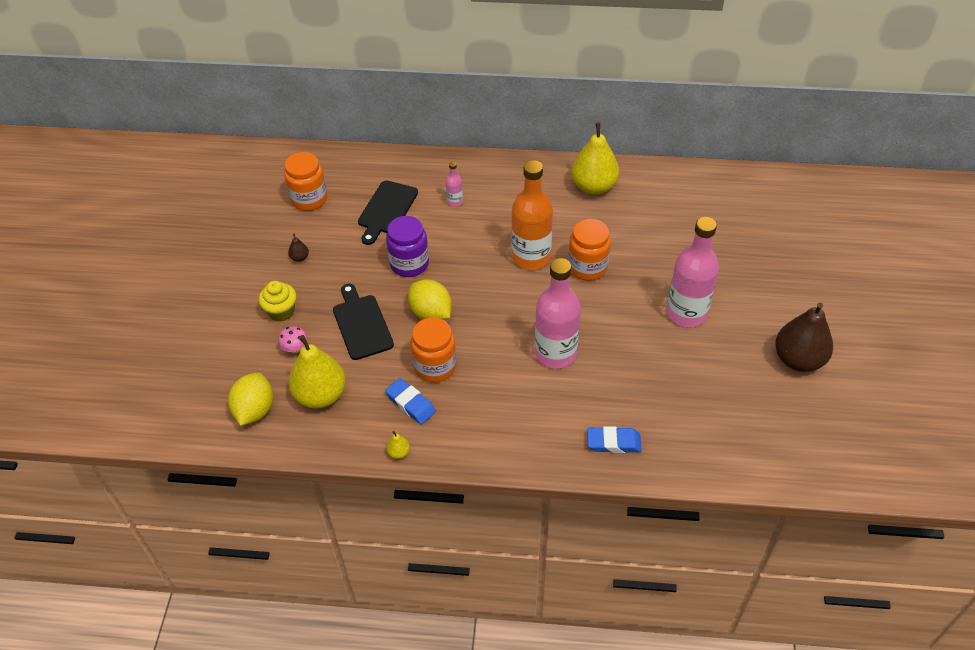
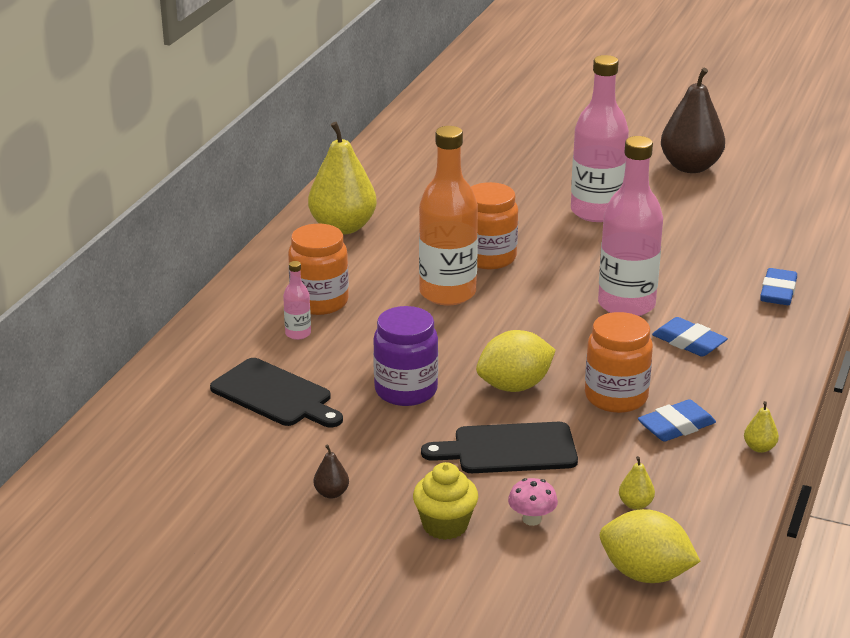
camera: 75 degrees left, 20 degrees down
(309, 199) = (195, 468): orange jar -> orange jar (319, 302)
(320, 395) = (635, 504): yellow pear -> yellow pear, size x0.40
(518, 396) = (689, 342): none -> blue eraser

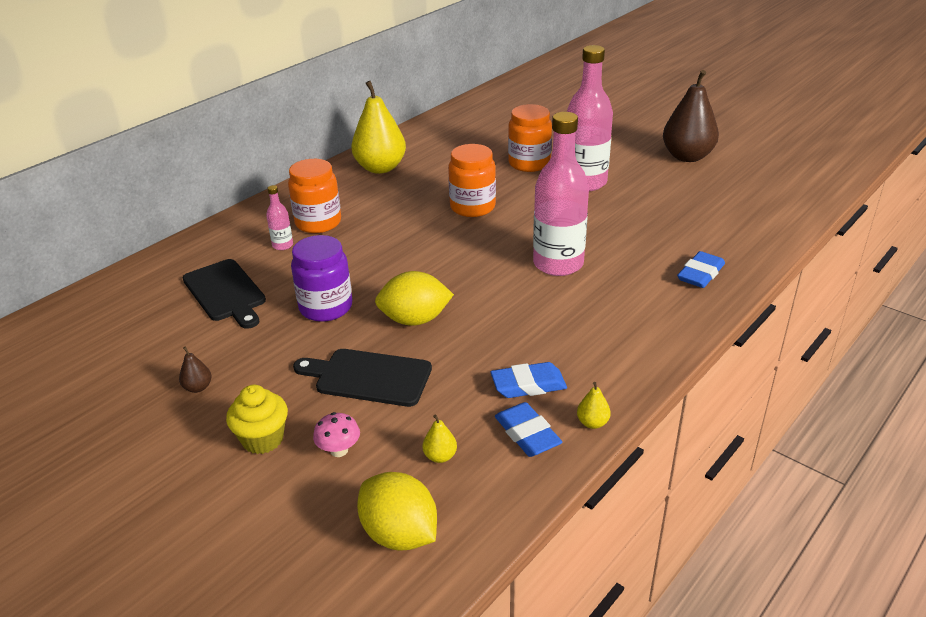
camera: 20 degrees right, 5 degrees up
(447, 293) = (419, 231): orange bottle -> none
(616, 397) = (493, 346): orange jar -> orange jar (529, 163)
(689, 342) = (591, 307): blue eraser -> blue eraser (527, 434)

